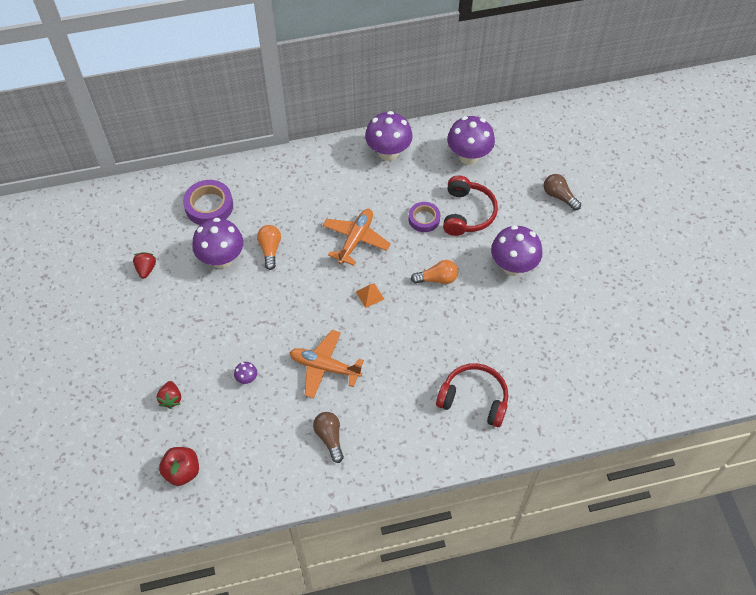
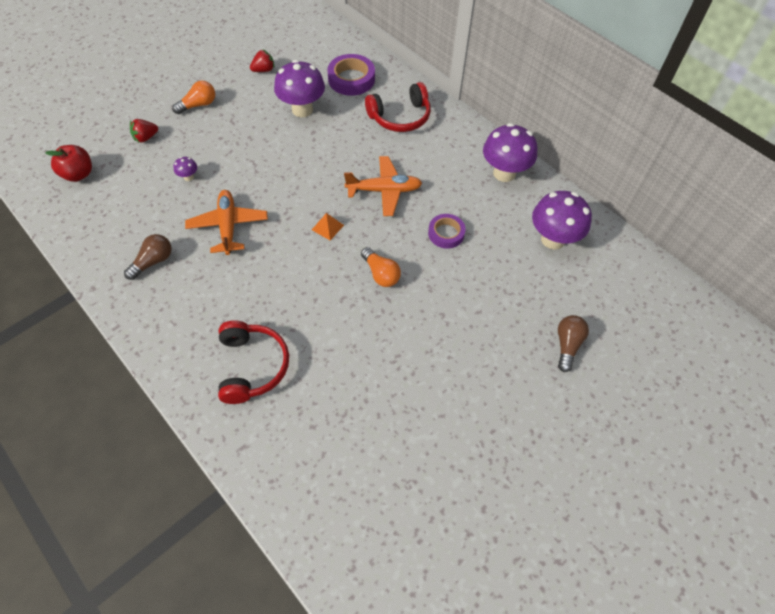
camera: 60 degrees right, 0 degrees up
(270, 249) = (332, 136): orange light bulb -> orange light bulb (198, 105)
(467, 213) = (480, 267): red headphones -> red headphones (400, 117)
(513, 266) = (441, 336): purple mushroom -> none

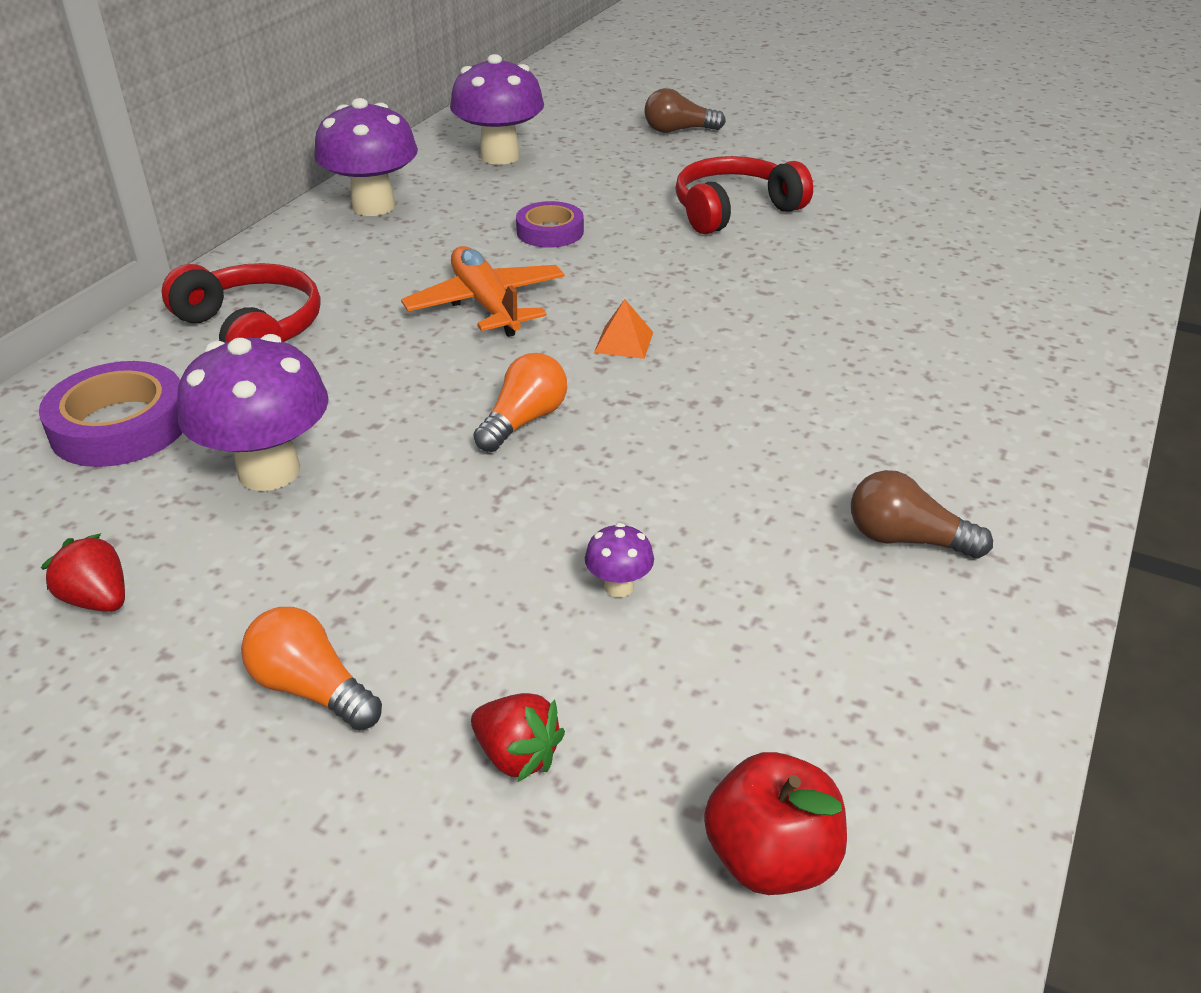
camera: 110 degrees left, 20 degrees down
(228, 226) = (720, 464): orange plane -> none
(252, 366) = (977, 339): red headphones -> red headphones (734, 210)
(381, 274) = (683, 269): orange light bulb -> orange light bulb (524, 421)

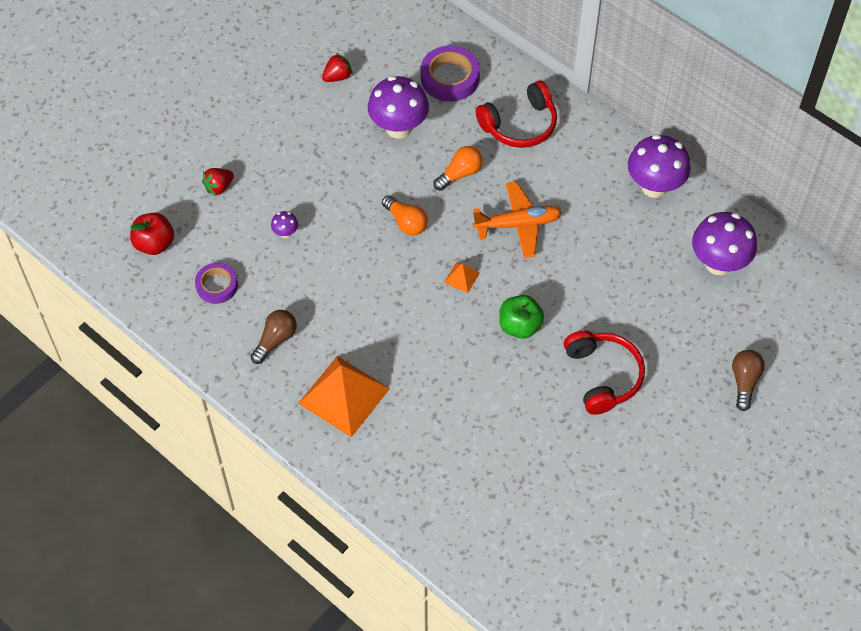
camera: 105 degrees right, 20 degrees up
(311, 688) = (270, 135): orange light bulb -> orange light bulb (460, 174)
(550, 232) = (597, 270): purple tape -> purple tape (217, 285)
(691, 279) = (519, 326): none -> green apple
(956, 426) = (344, 396): none -> orange pyramid

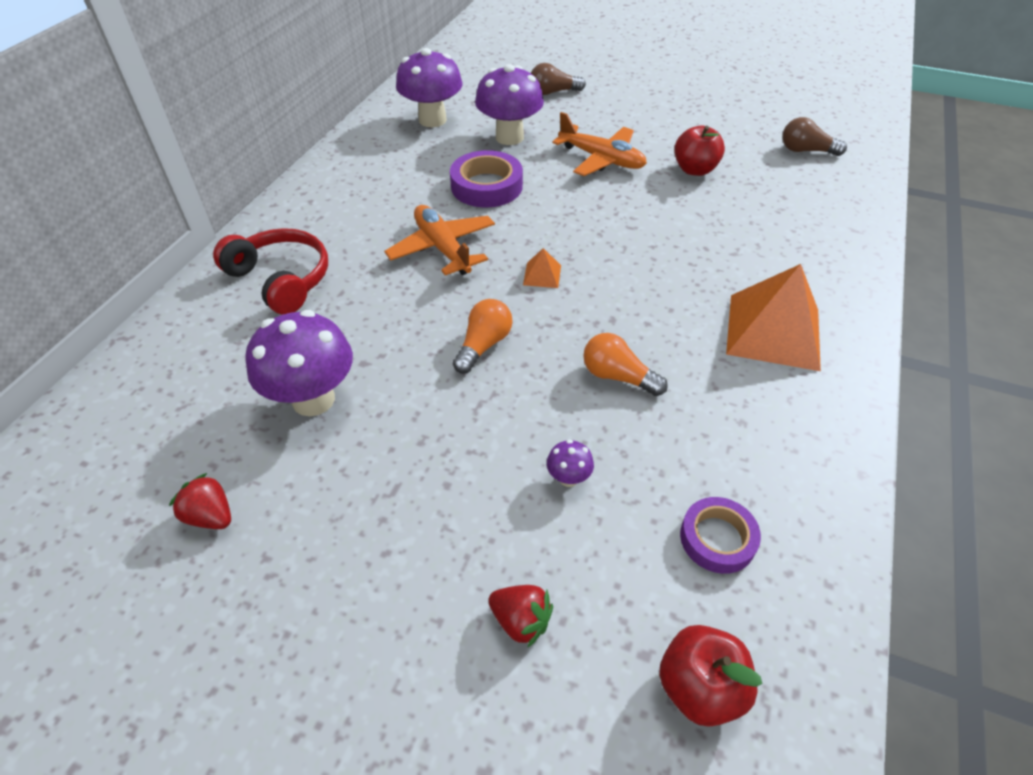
camera: 110 degrees left, 10 degrees down
(275, 340) = (753, 426): brown light bulb -> brown light bulb (806, 151)
(450, 78) = (201, 367): purple tape -> purple tape (486, 186)
(460, 174) = (381, 314): orange light bulb -> orange light bulb (617, 376)
(519, 326) = (580, 219): green apple -> none
(559, 444) = (694, 170): none -> red apple
(602, 376) = (601, 159): red headphones -> orange plane
(654, 186) = (350, 167): purple mushroom -> purple mushroom (509, 137)

